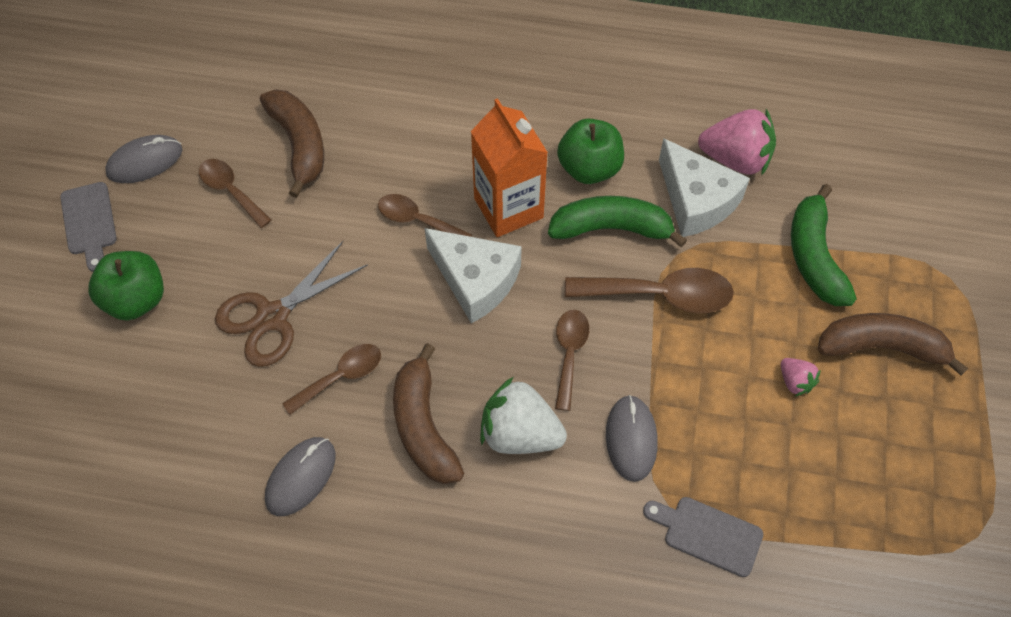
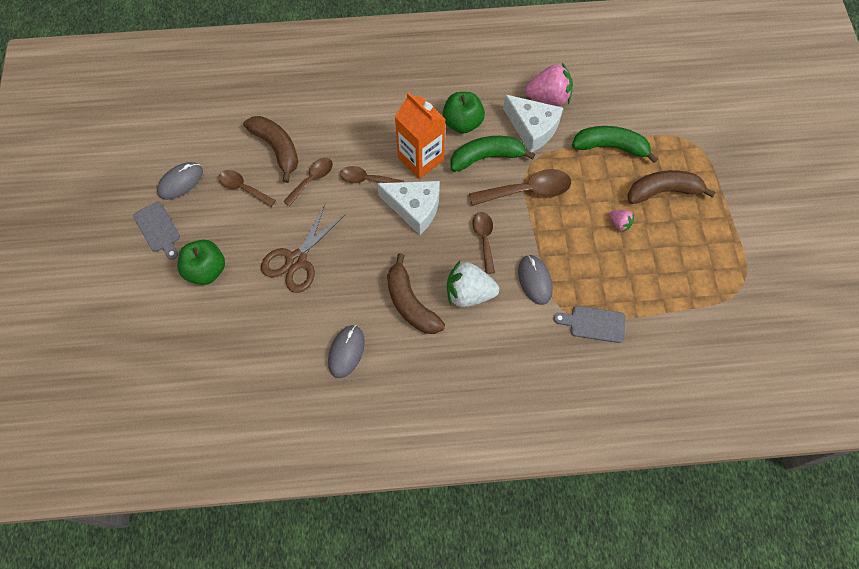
camera: 15 degrees left, 5 degrees up
(341, 376) = (351, 286): brown spoon -> brown spoon (312, 179)
(814, 256) = (610, 147): green banana -> green banana turned 120 degrees clockwise

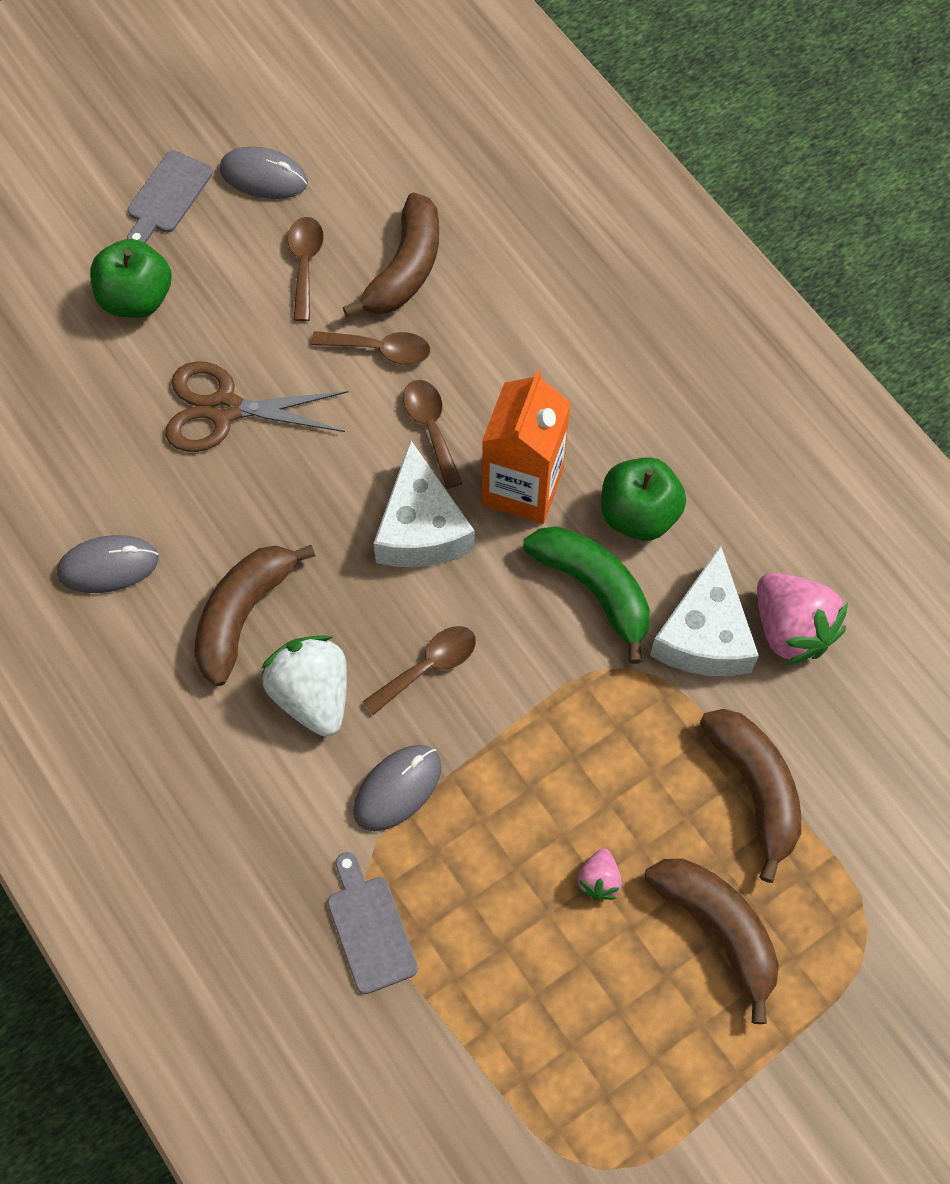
camera: 60 degrees right, 0 degrees up
(527, 191) = (568, 690): brown spoon -> none
(610, 147) = (755, 789): green banana -> brown banana

